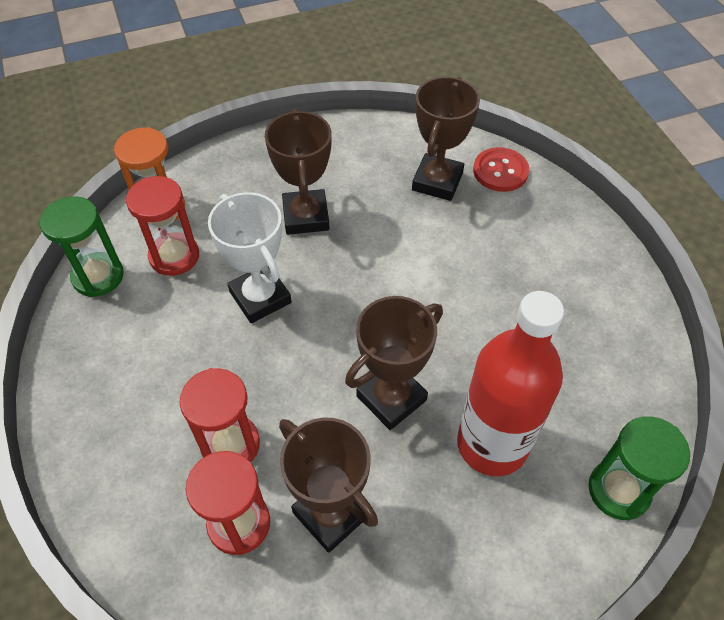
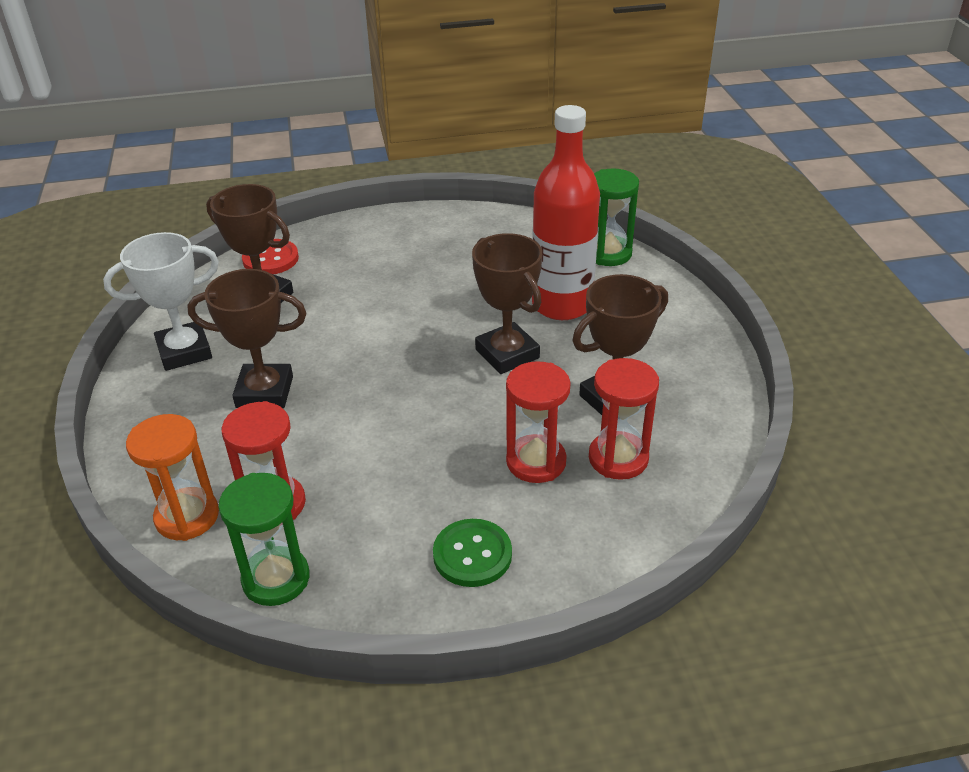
camera: 80 degrees left, 15 degrees down
(115, 406) = (472, 554): none -> green button
(260, 297) = (363, 433): white trophy -> white trophy (184, 351)

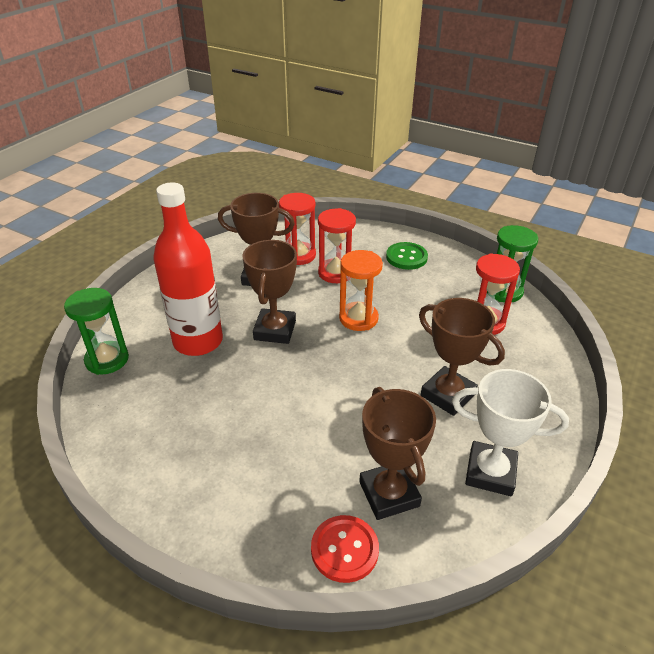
camera: 140 degrees left, 0 degrees up
(187, 517) = (538, 341): orange hourglass -> orange hourglass (358, 318)

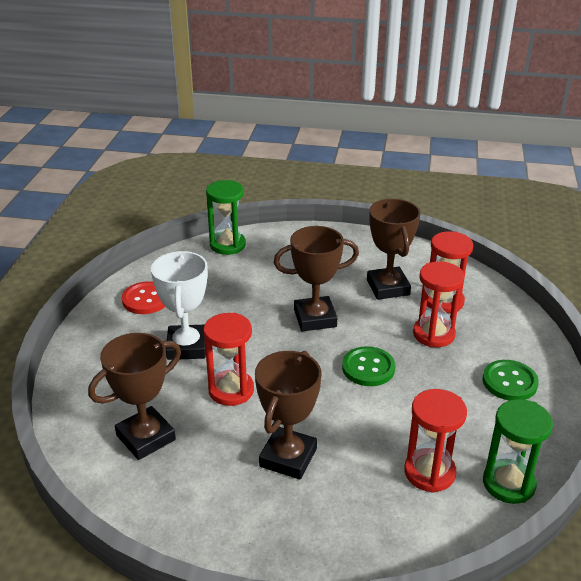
camera: 70 degrees right, 5 degrees down
(198, 341) = (274, 280): red bottle -> none
(344, 549) = (83, 422): red button -> red button (146, 299)
(347, 412) = (231, 390): none -> red hourglass
(358, 318) = (368, 368): orange hourglass -> green button
(490, 472) = (194, 506): white trophy -> white trophy (187, 347)

